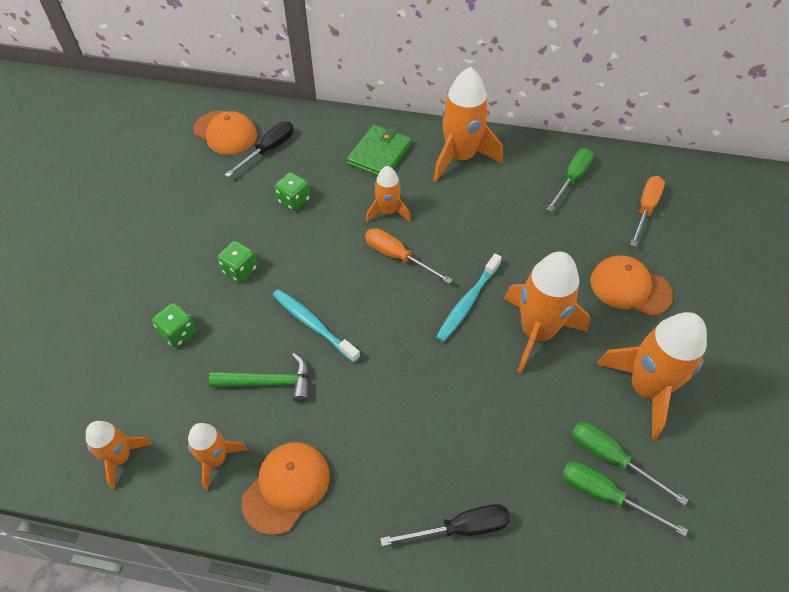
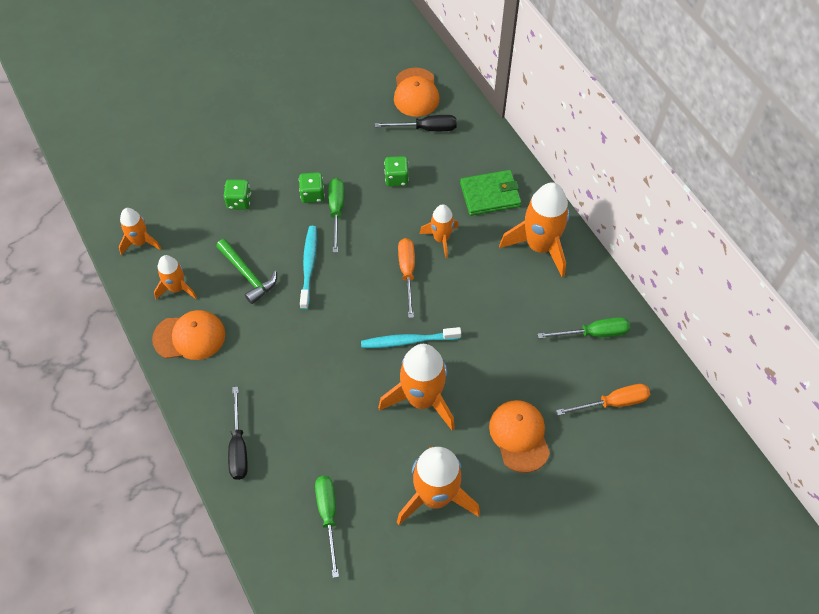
camera: 50 degrees right, 5 degrees up
(460, 528) = (238, 446): black screwdriver -> black screwdriver turned 45 degrees clockwise
(611, 458) = (359, 505): green screwdriver -> green screwdriver (336, 211)

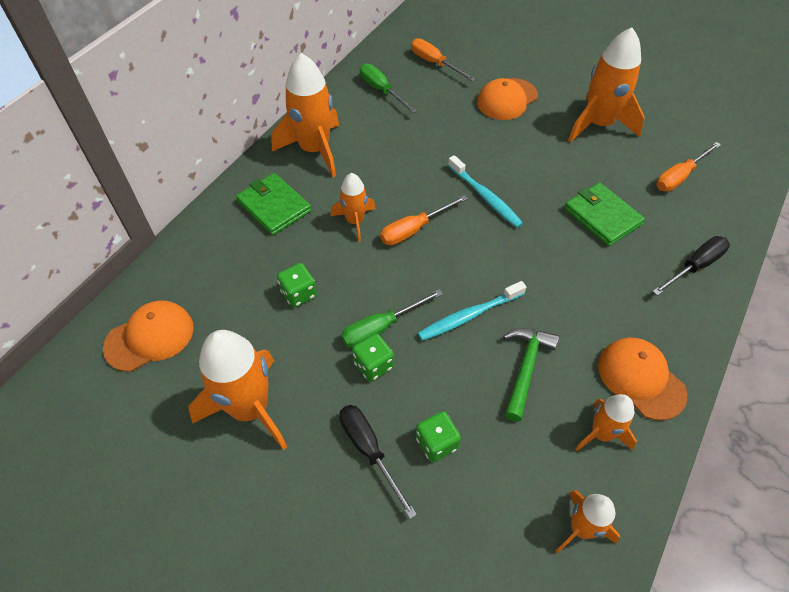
camera: 120 degrees left, 5 degrees down
(328, 516) = (679, 176): green screwdriver -> orange screwdriver
(330, 415) = (602, 216): none -> green wallet
(422, 399) = (530, 164): orange rocket -> orange rocket (250, 408)
(426, 128) = (207, 300): black screwdriver -> black screwdriver (369, 451)

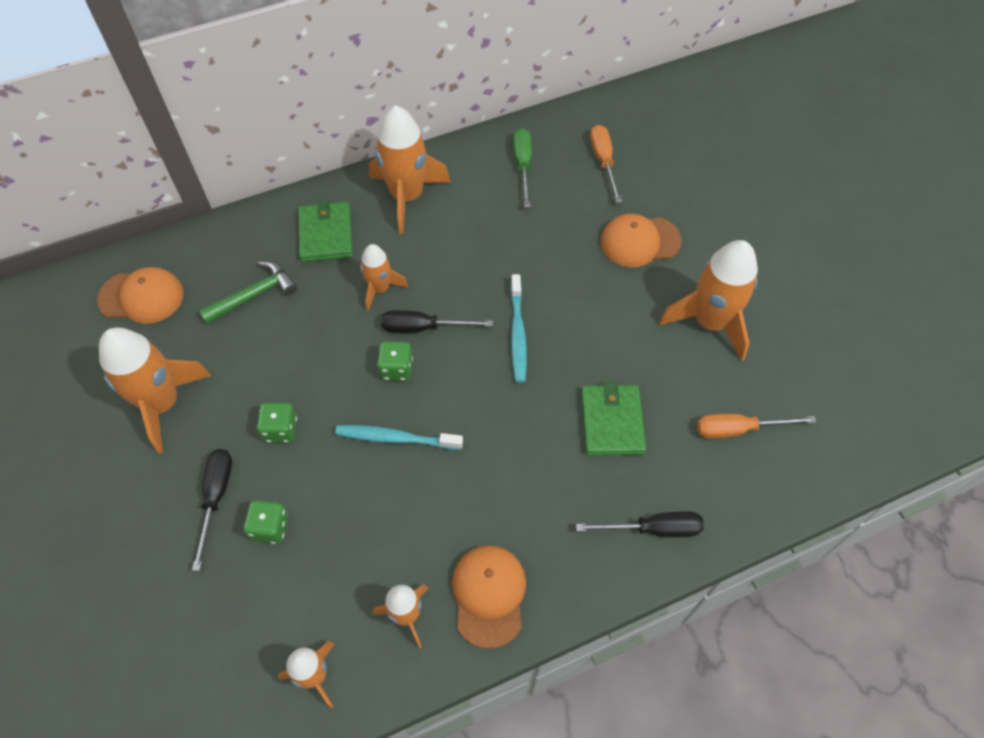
camera: 35 degrees right, 5 degrees up
(299, 294) = (277, 329): green dice -> green dice (396, 369)
(381, 328) = (315, 401): green screwdriver -> none
(414, 229) = (423, 327): orange screwdriver -> black screwdriver
(525, 368) = (398, 516): green hammer -> green hammer (253, 295)

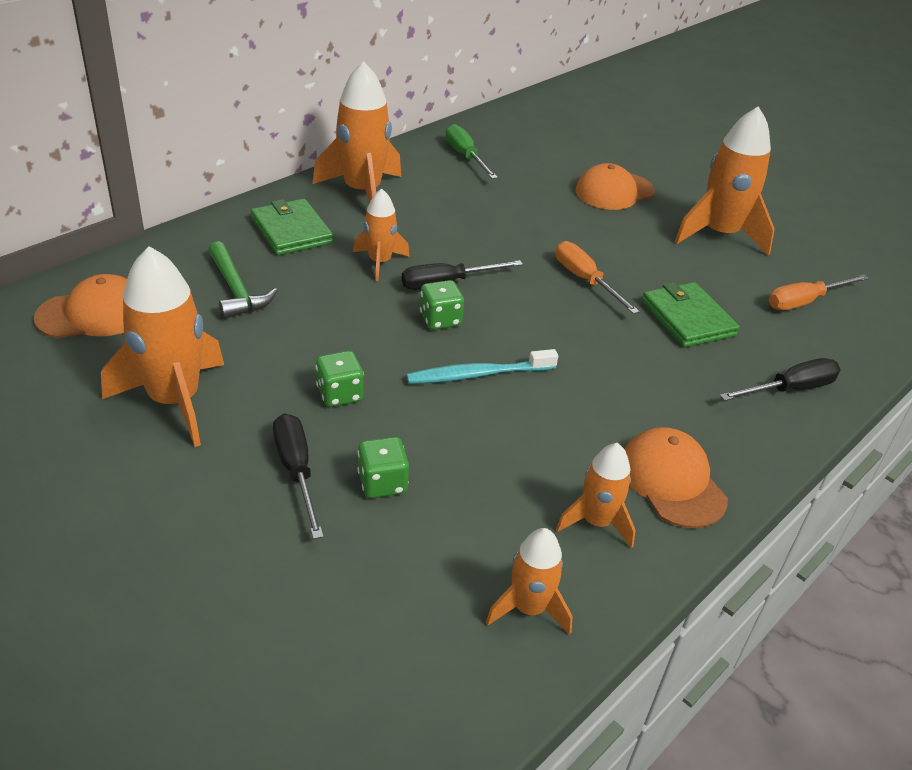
camera: 25 degrees left, 20 degrees down
(253, 295) = (236, 290): green hammer -> green hammer turned 120 degrees clockwise
(517, 334) = (547, 272): turquoise toothbrush -> none
(603, 162) = (540, 145): orange screwdriver -> orange screwdriver (585, 280)

